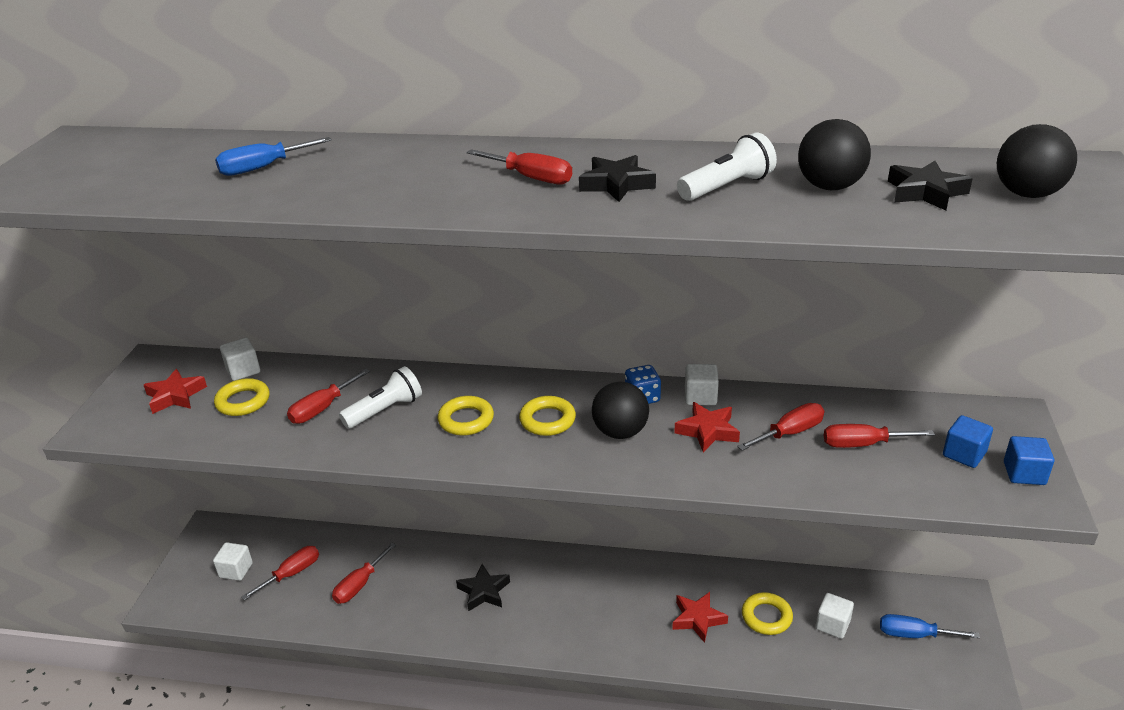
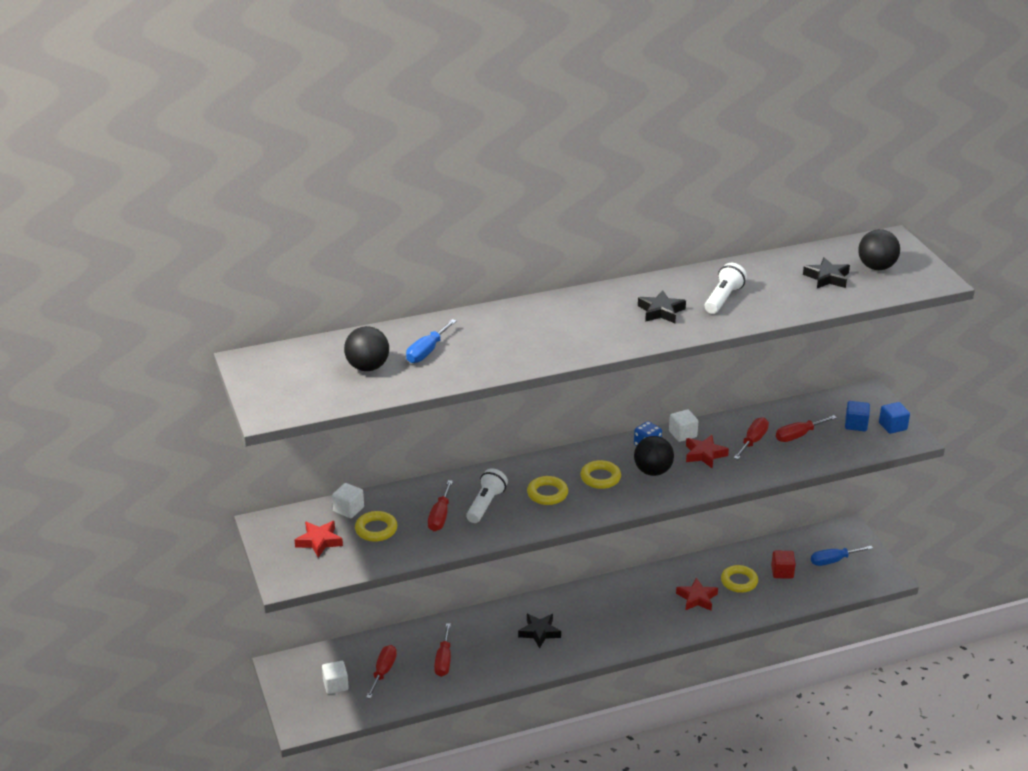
camera: 30 degrees left, 0 degrees up
(531, 178) = (607, 318): red screwdriver -> none
(829, 187) = (776, 285): black ball -> black ball (367, 367)
(832, 625) = (782, 572): white cube -> red cube

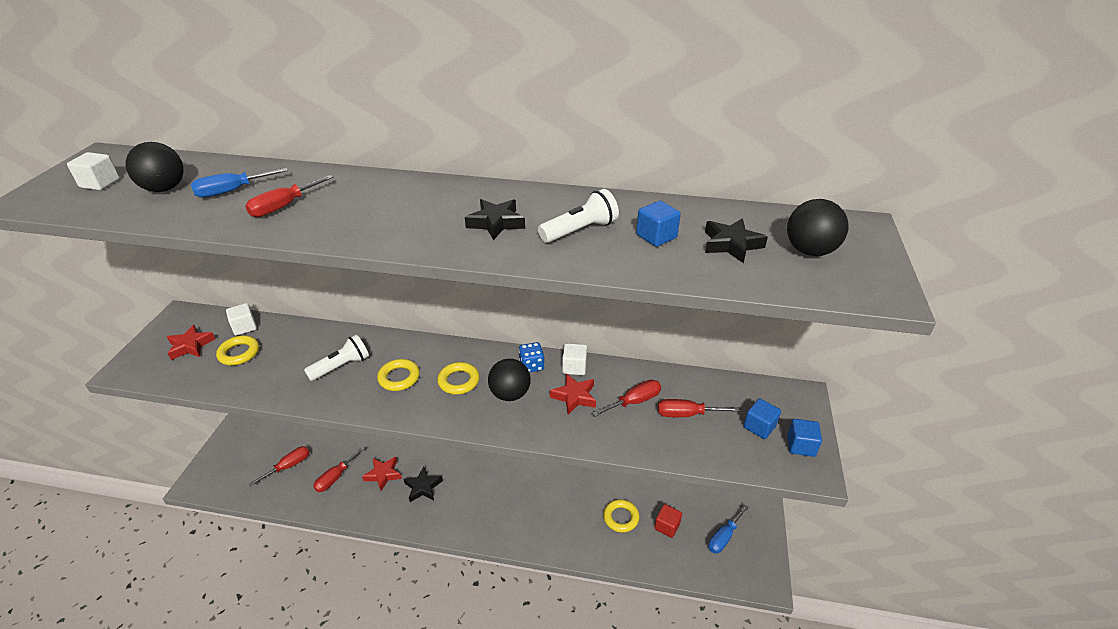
camera: 30 degrees right, 5 degrees up
(335, 685) = (249, 461): white cube -> white cube (100, 183)
(440, 516) = (296, 362): red screwdriver -> red screwdriver (283, 206)
(697, 598) = (572, 517): red star -> red star (383, 474)
(776, 287) = (656, 236): none -> blue cube
(833, 561) = (724, 537): blue screwdriver -> blue screwdriver turned 60 degrees counterclockwise

